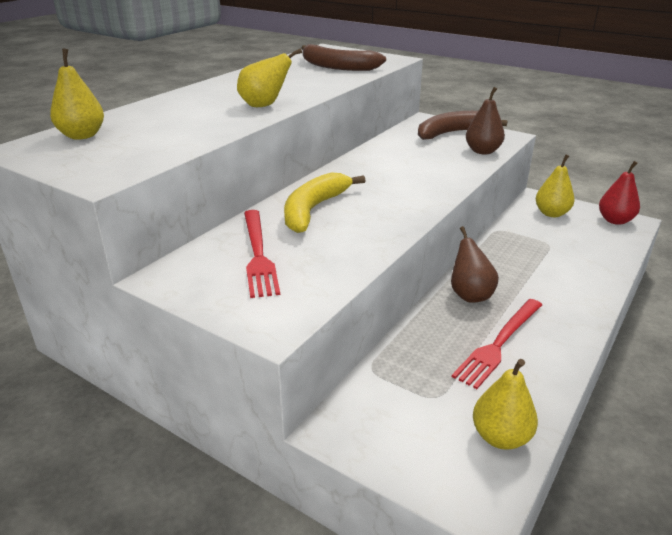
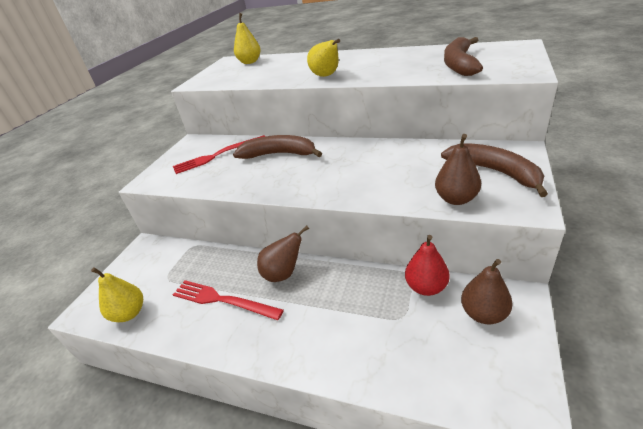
camera: 80 degrees right, 5 degrees up
(313, 209) = (279, 154): yellow banana -> brown banana
(551, 213) = (483, 314): yellow pear -> brown pear
(615, 220) = (515, 386): red pear -> red pear (426, 287)

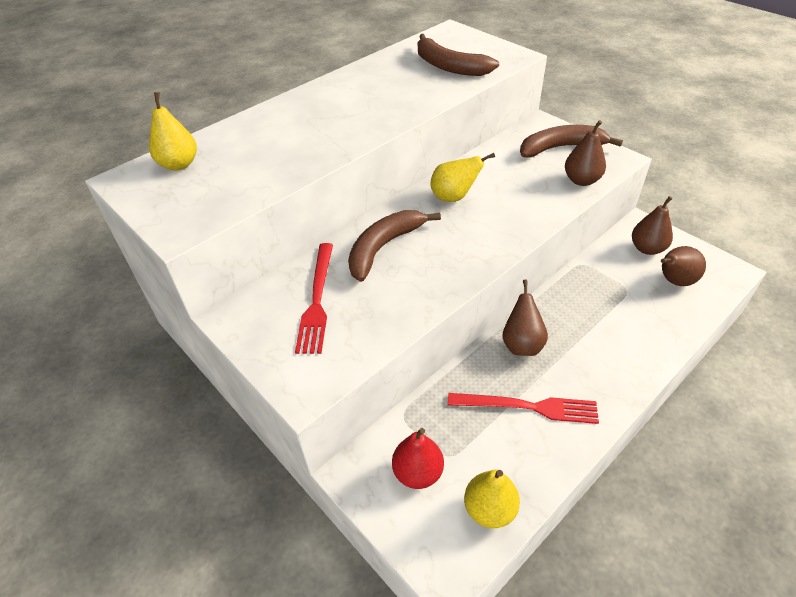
camera: 65 degrees left, 10 degrees up
(222, 300) = (528, 407): red fork -> red fork turned 135 degrees counterclockwise
(326, 76) = (353, 131): yellow pear -> yellow pear (454, 197)
(426, 287) = (603, 262): red pear -> red pear (418, 472)
(451, 353) = (674, 281): none -> brown pear

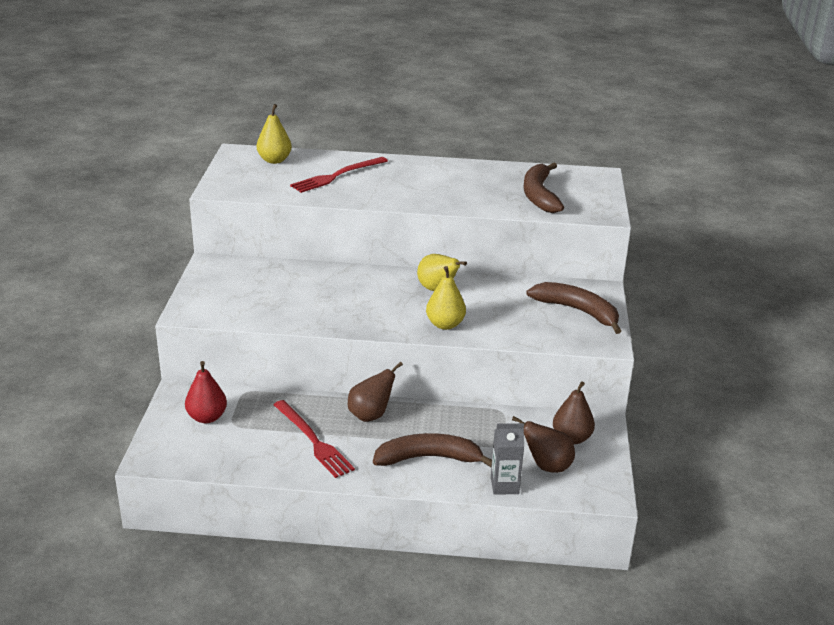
camera: 45 degrees right, 15 degrees down
(317, 300) = (262, 284): red fork -> red fork (337, 176)
(384, 247) = (343, 285): brown banana -> brown banana (429, 458)
(489, 509) = (210, 457): yellow pear -> yellow pear (445, 324)
(581, 180) = (544, 335): brown pear -> none
(684, 319) = (504, 485): none -> grey carton

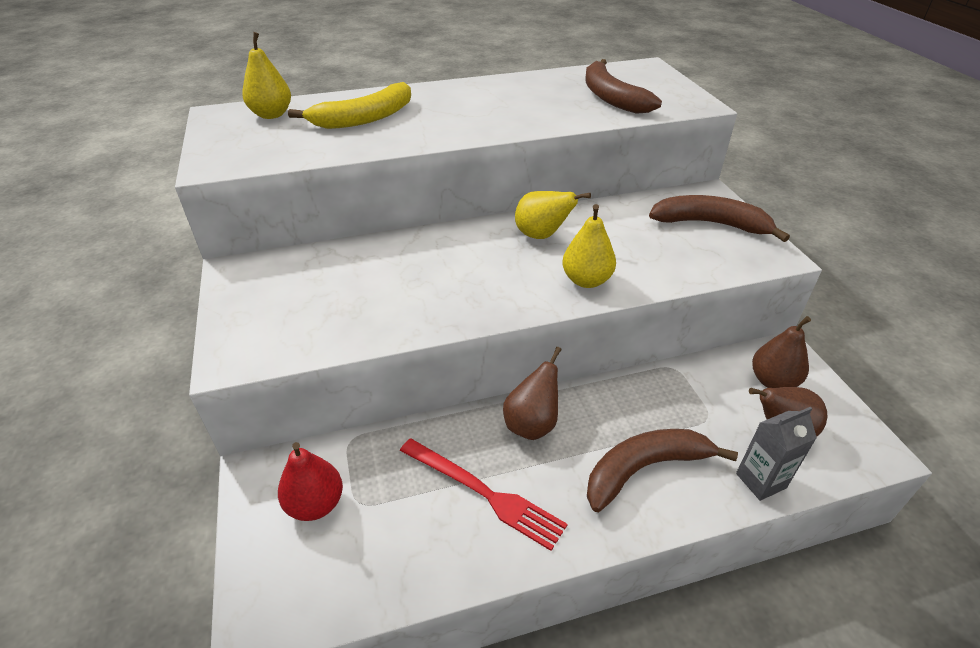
camera: 20 degrees left, 10 degrees up
(337, 176) = (364, 118): red fork -> yellow banana

